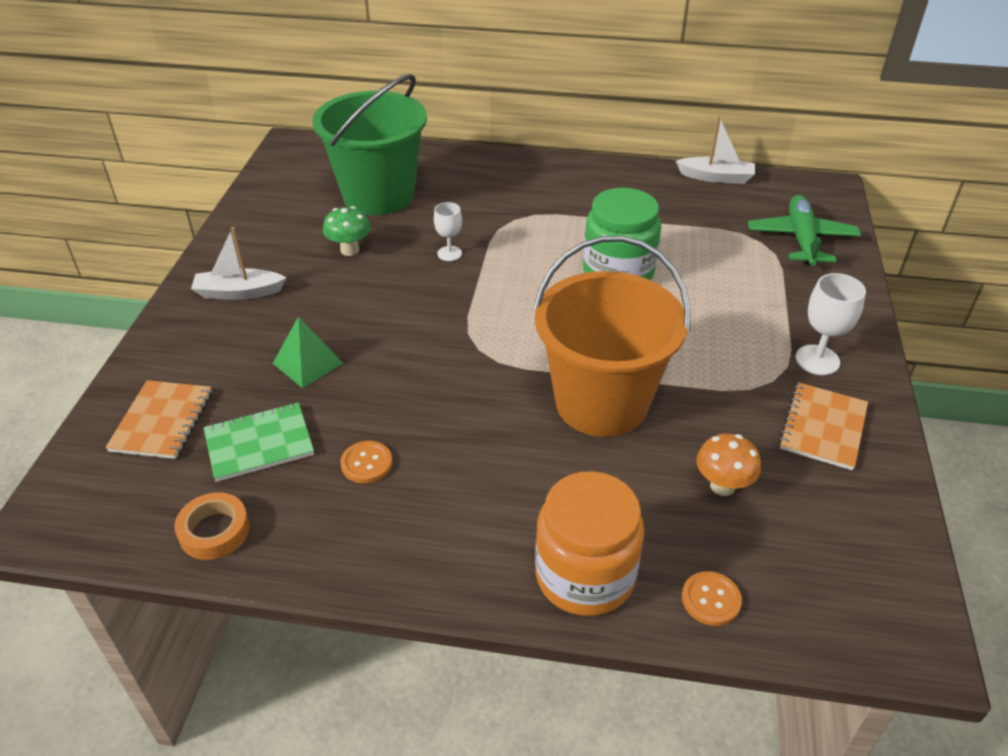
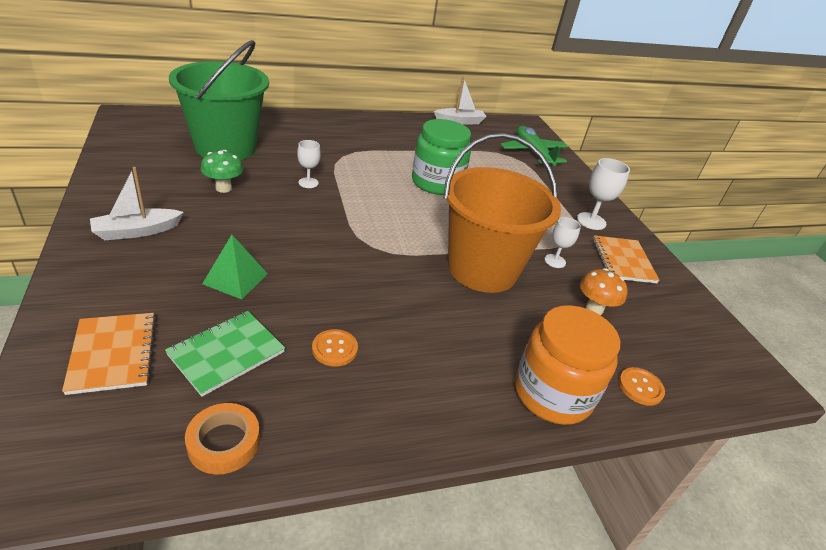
camera: 30 degrees left, 5 degrees down
(713, 409) = (555, 261): none -> white goblet

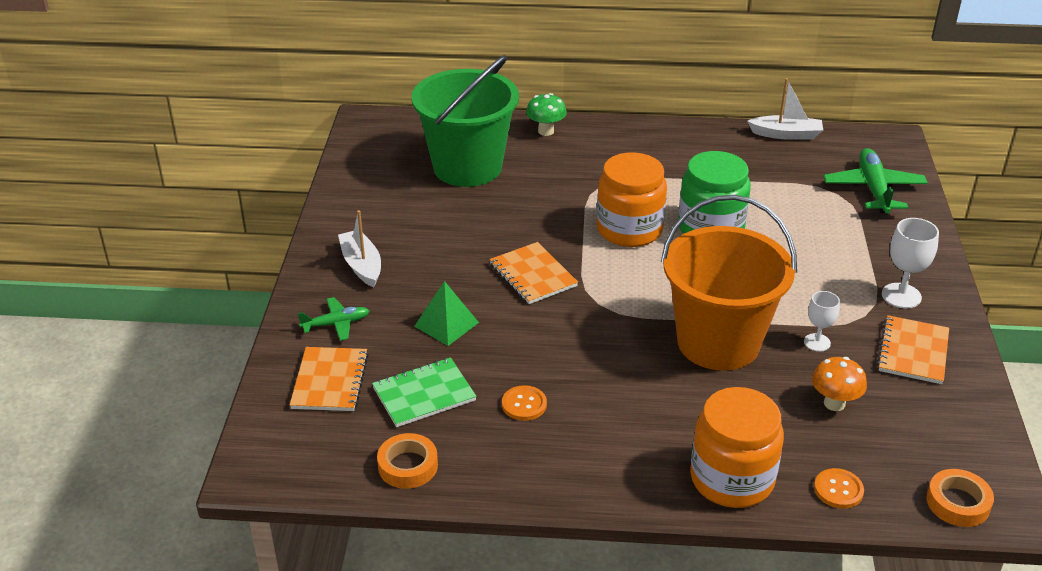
camera: 25 degrees right, 0 degrees up
(115, 290) = (336, 324): none -> green plane
(137, 231) = (361, 265): white boat -> white boat turned 75 degrees clockwise
(223, 188) = (455, 221): green mushroom -> green mushroom (546, 131)
(307, 227) = (533, 275): none -> orange notebook
(308, 183) = (550, 219): white goblet -> none
(376, 187) = (629, 229): none -> orange jar
(730, 382) = (958, 503): none -> orange tape

